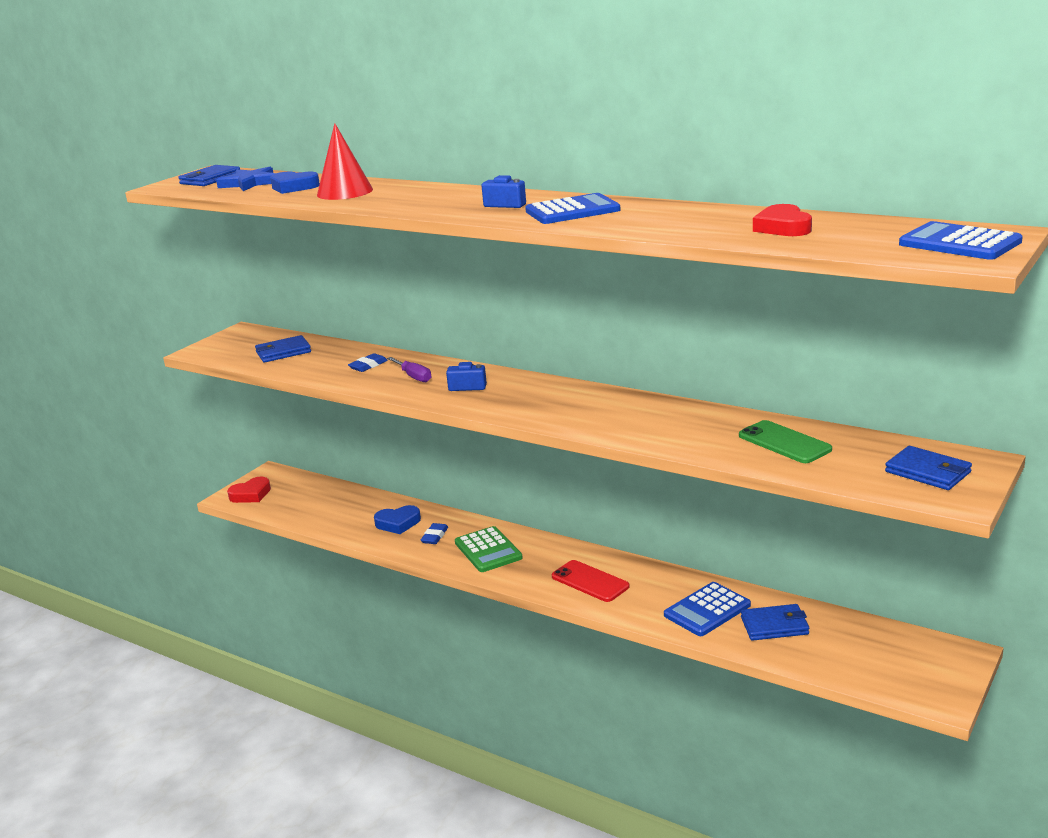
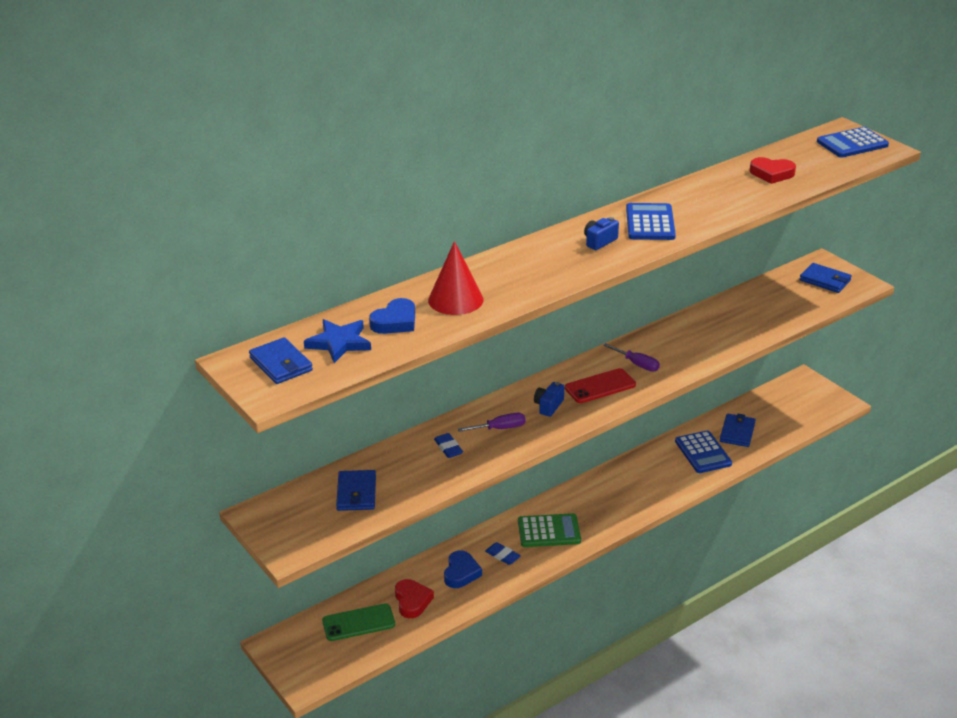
camera: 70 degrees left, 10 degrees up
(251, 494) = (313, 665): red heart -> red heart (412, 601)
(585, 407) = (637, 364): none -> purple screwdriver
(590, 581) = (632, 492): red phone -> red phone (600, 386)
(784, 443) = (754, 309): green phone -> green phone (358, 623)
(928, 472) = (825, 280): blue wallet -> blue wallet turned 60 degrees clockwise

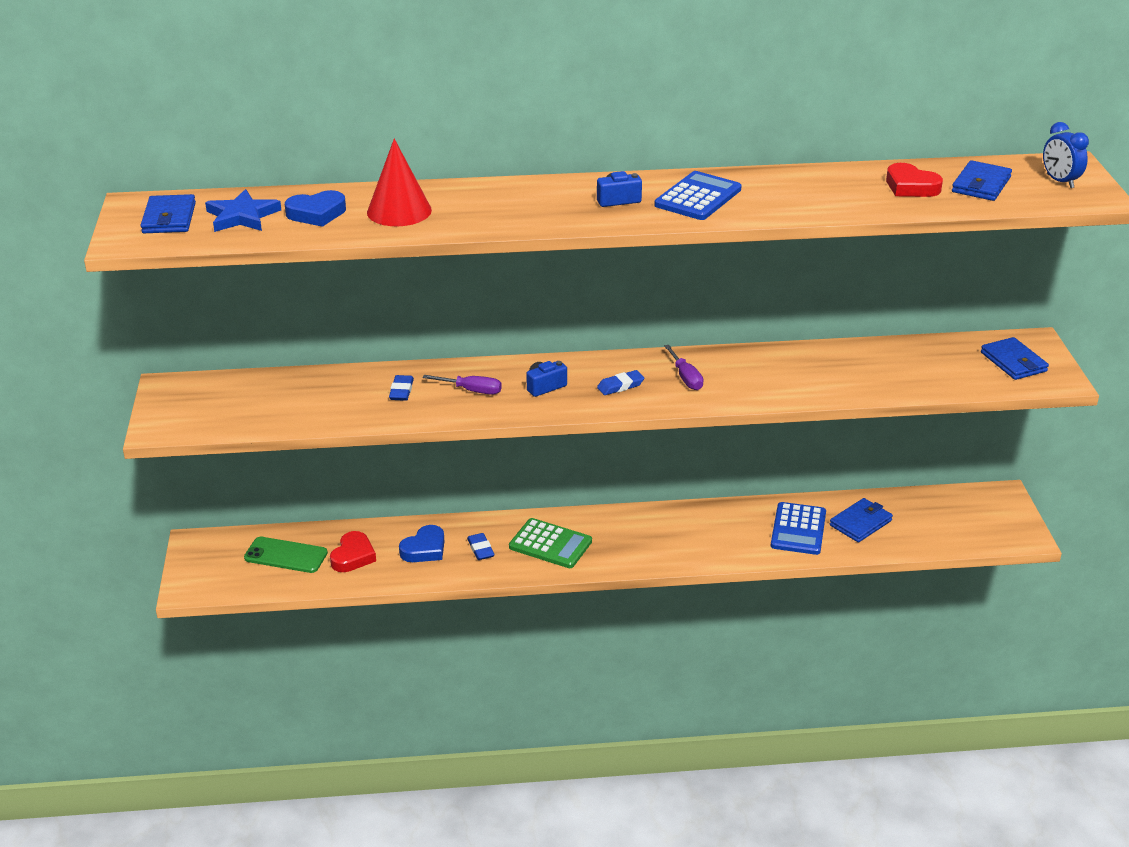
camera: 30 degrees right, 0 degrees up
(356, 493) = (272, 401): blue wallet -> blue wallet (981, 185)
(600, 386) = (620, 386): red phone -> blue eraser
(852, 144) = (1060, 181): blue calculator -> blue clock

